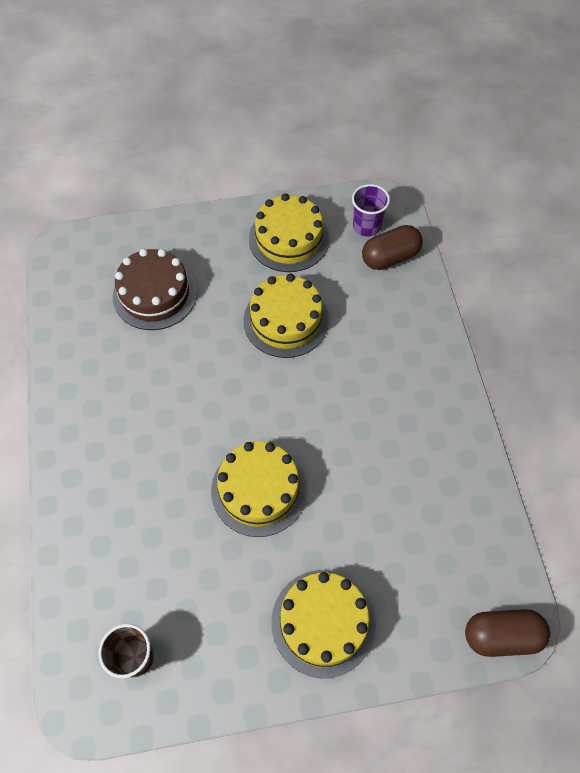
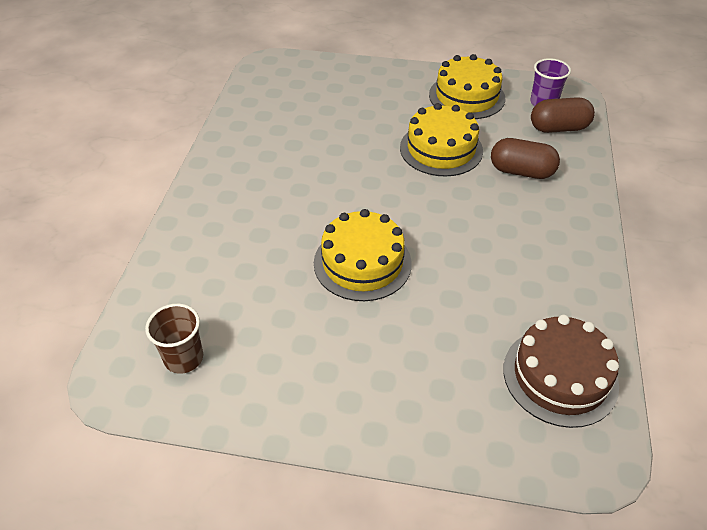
camera: 20 degrees right, 15 degrees down
(155, 294) = (331, 106): brown cake -> brown cake (560, 376)
(323, 622) = (380, 388): yellow cake -> none
(501, 636) = (576, 463): brown capsule -> brown capsule (521, 171)

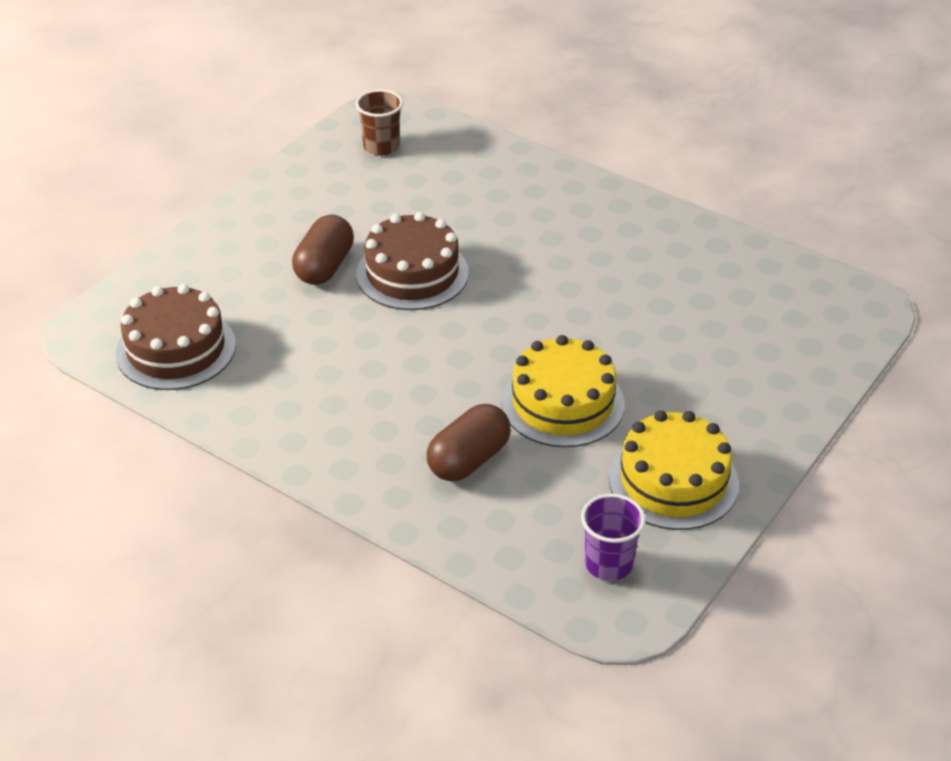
camera: 115 degrees right, 5 degrees down
(362, 263) = (412, 273): yellow cake -> brown cake
(558, 128) = (536, 548): brown capsule -> brown capsule (324, 267)

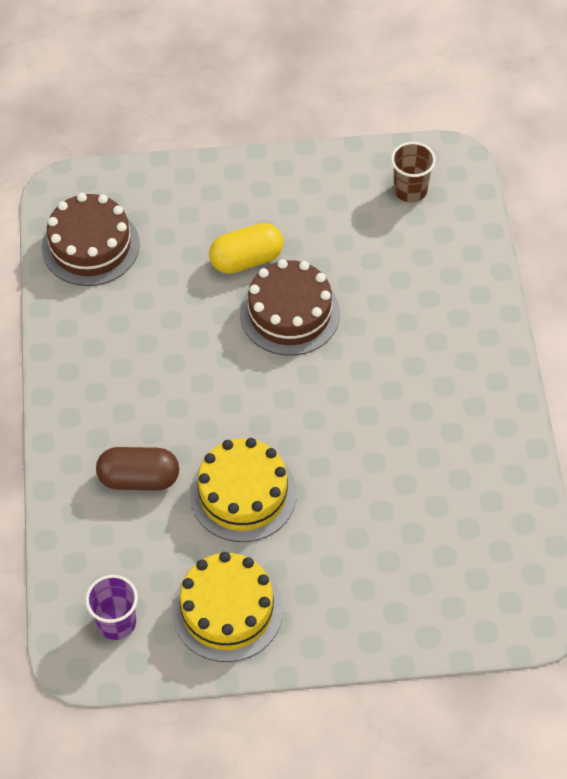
camera: 50 degrees right, 15 degrees up
(324, 267) = (246, 260): brown capsule -> yellow capsule

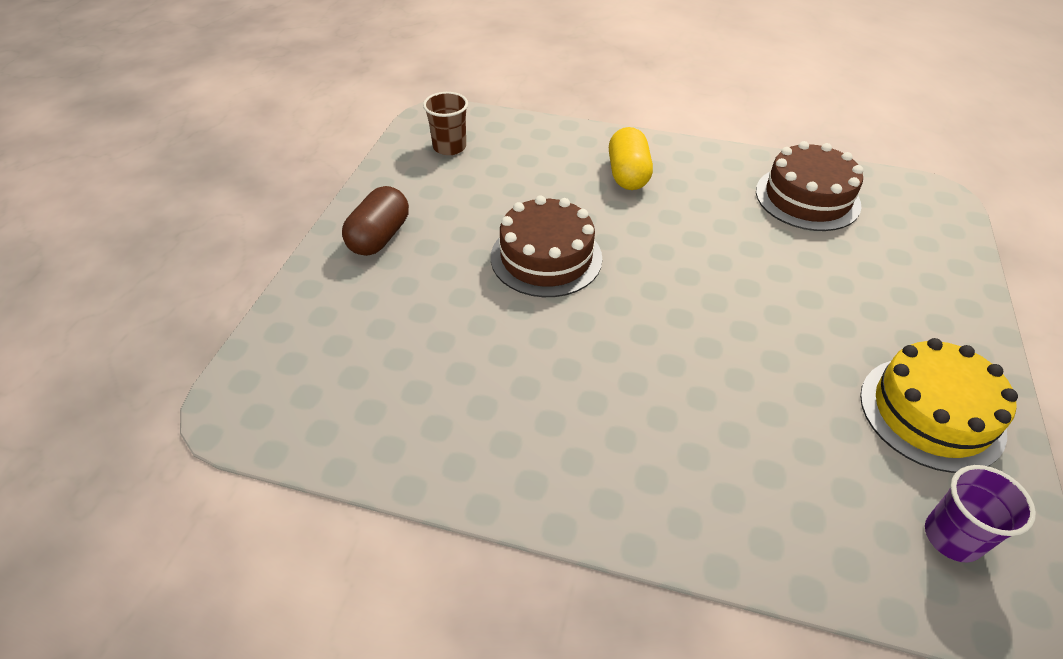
camera: 70 degrees left, 10 degrees down
(90, 246) = (345, 403): brown cake -> brown cake (807, 198)
(139, 479) = (728, 449): brown capsule -> brown capsule (379, 237)
(243, 494) = (770, 356): yellow cake -> none
(246, 260) = (458, 270): yellow capsule -> yellow capsule (628, 174)

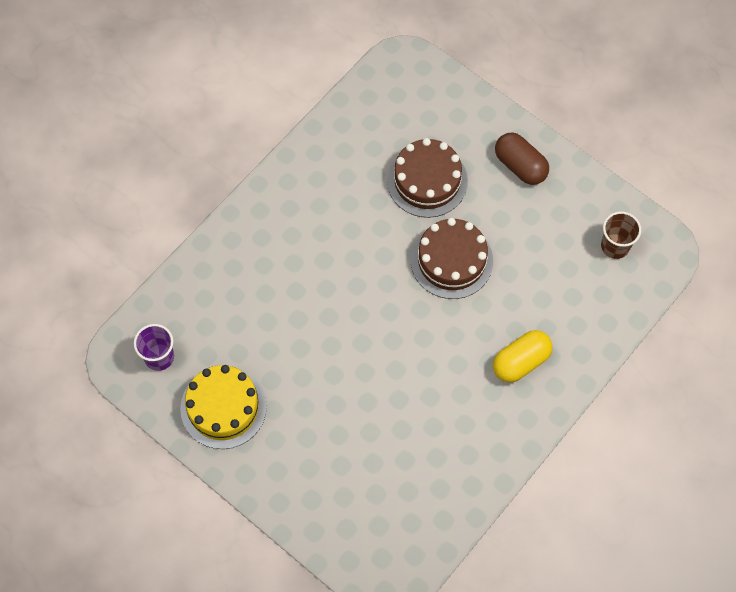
camera: 115 degrees right, 20 degrees up
(628, 174) = (521, 361): yellow capsule -> yellow capsule turned 60 degrees counterclockwise
(807, 198) = (433, 479): brown cake -> brown cake (427, 180)

